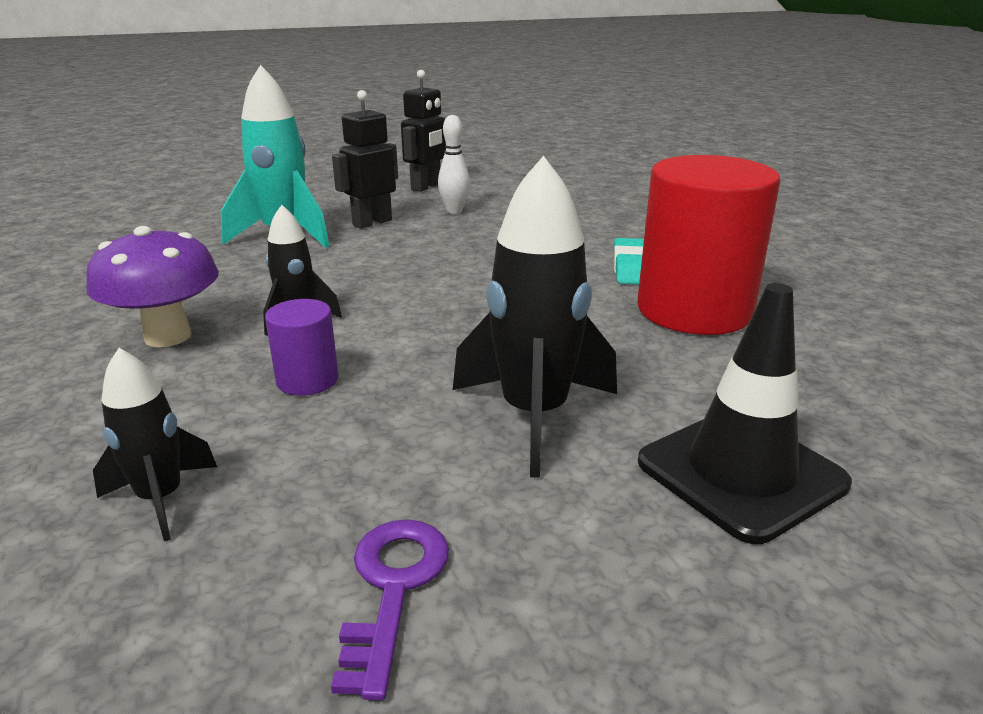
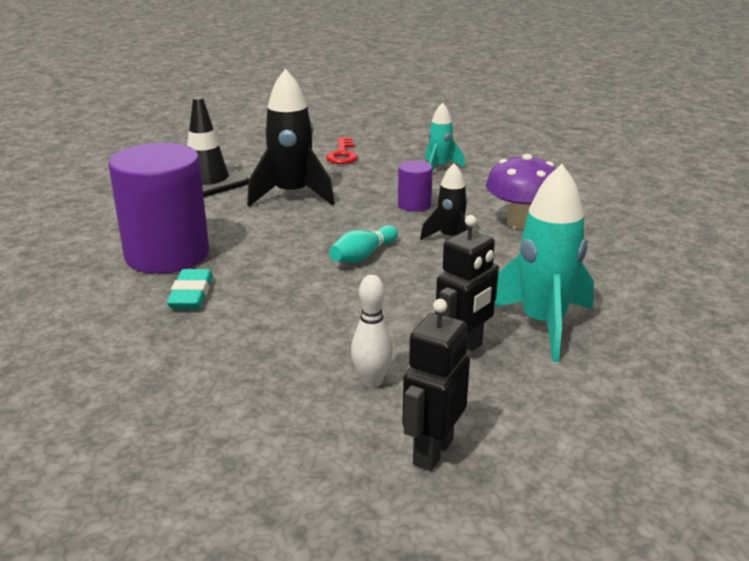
camera: 175 degrees right, 0 degrees up
(161, 499) = (439, 167): black rocket -> turquoise rocket
(393, 588) = (342, 154): purple key -> red key
(430, 299) = (363, 256): none -> turquoise bowling pin
(694, 310) = (167, 254): red cylinder -> purple cylinder

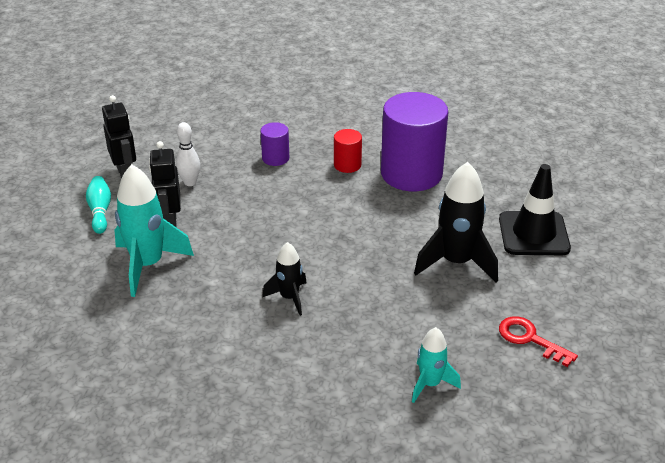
camera: 130 degrees right, 10 degrees up
(191, 294) = (347, 165): turquoise eraser -> red cylinder
(363, 256) = (314, 245): turquoise bowling pin -> turquoise bowling pin (100, 211)
(414, 205) = (365, 315): purple cylinder -> purple cylinder (275, 158)
(520, 223) = (265, 351): purple mushroom -> none

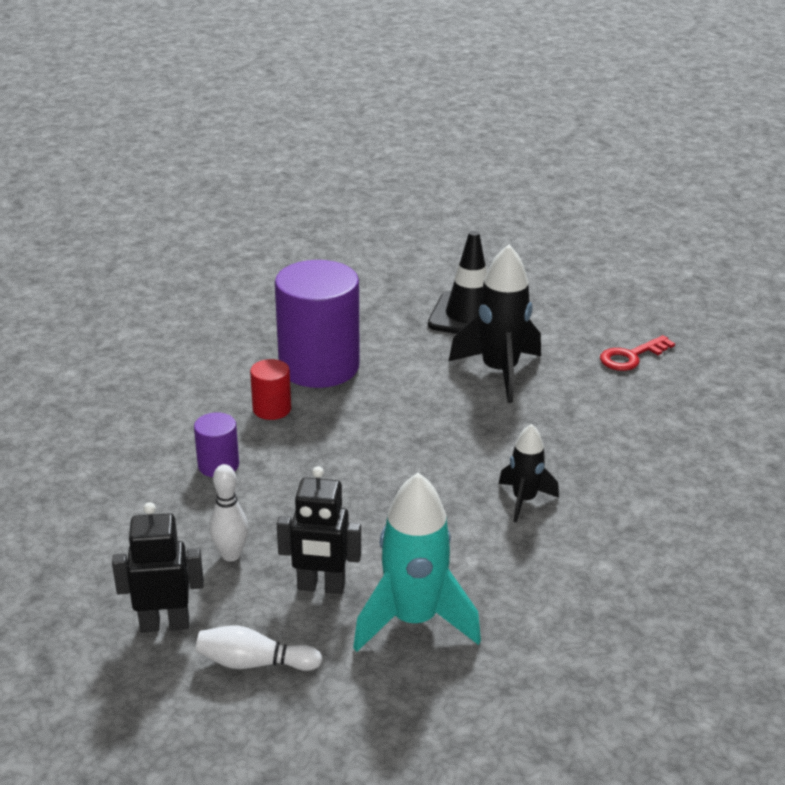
camera: 75 degrees left, 5 degrees down
(100, 211) = (254, 663): turquoise bowling pin -> white bowling pin
(430, 384) = (686, 428): turquoise rocket -> none

